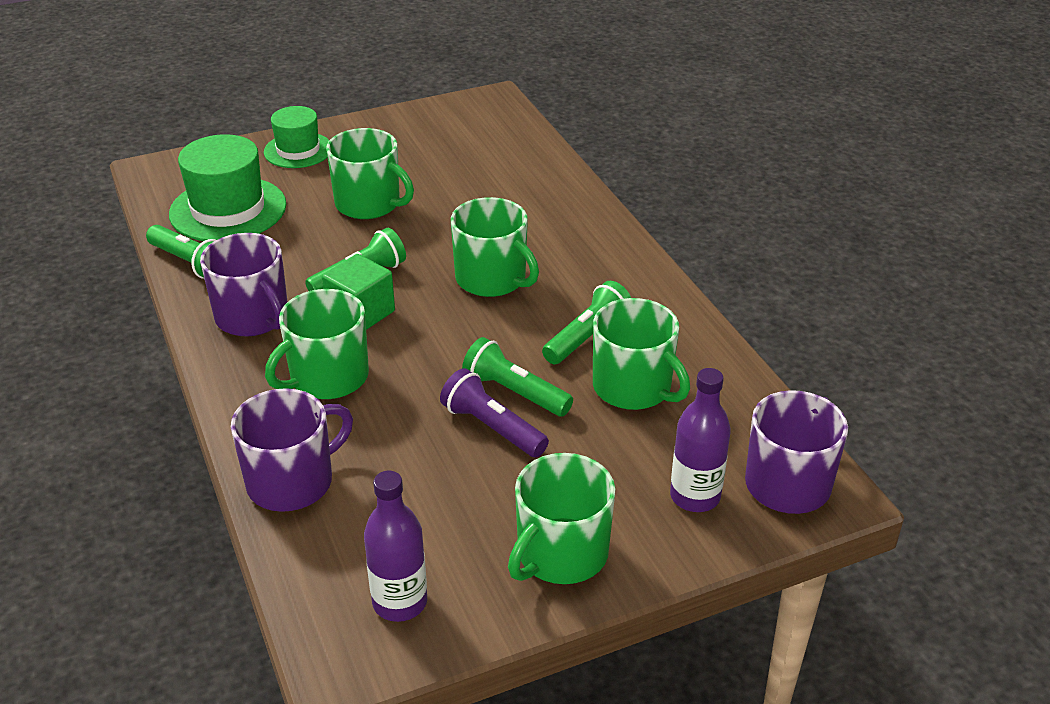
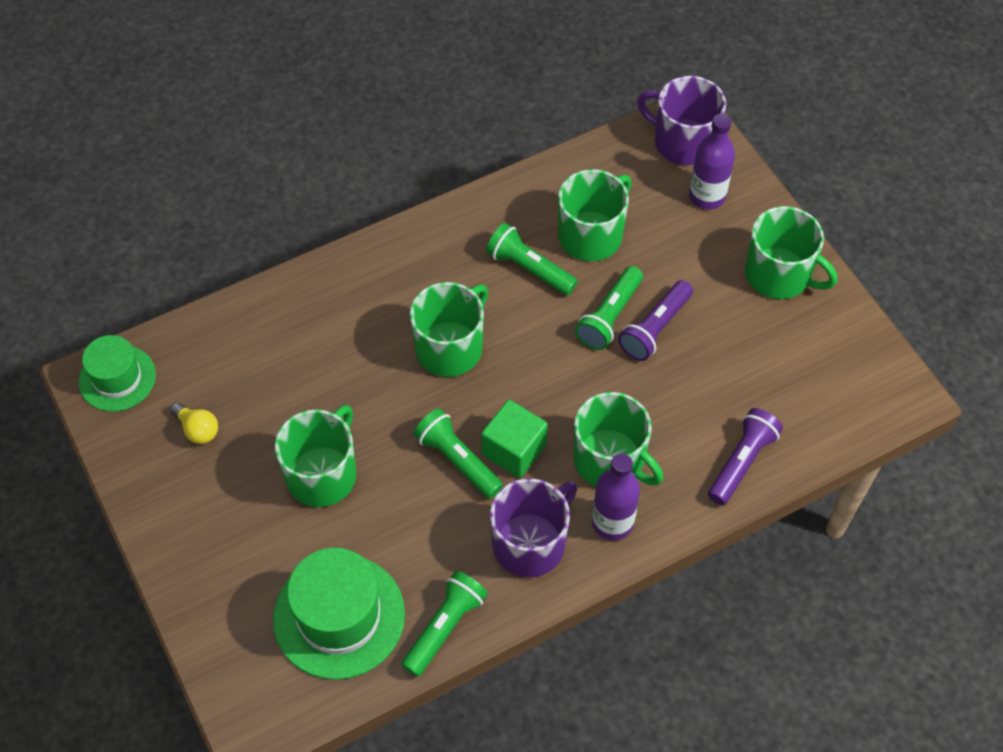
camera: 95 degrees left, 20 degrees up
(292, 481) = (742, 462): purple mug -> purple flashlight
(298, 150) = (208, 570): green hat -> green hat (117, 378)
(400, 602) = (845, 368): purple bottle -> purple bottle (612, 522)
(432, 145) = (198, 429): none -> yellow light bulb

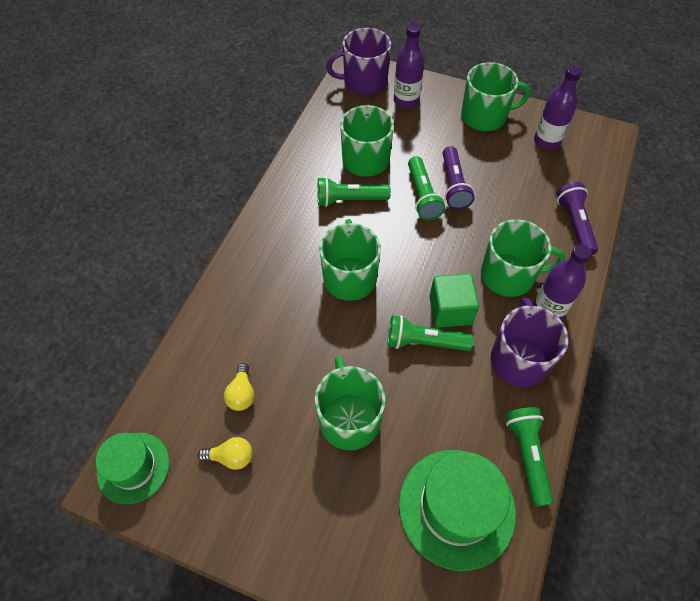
camera: 40 degrees left, 0 degrees up
(253, 383) = (242, 394): none -> yellow light bulb
(819, 352) = (547, 141): none -> purple bottle

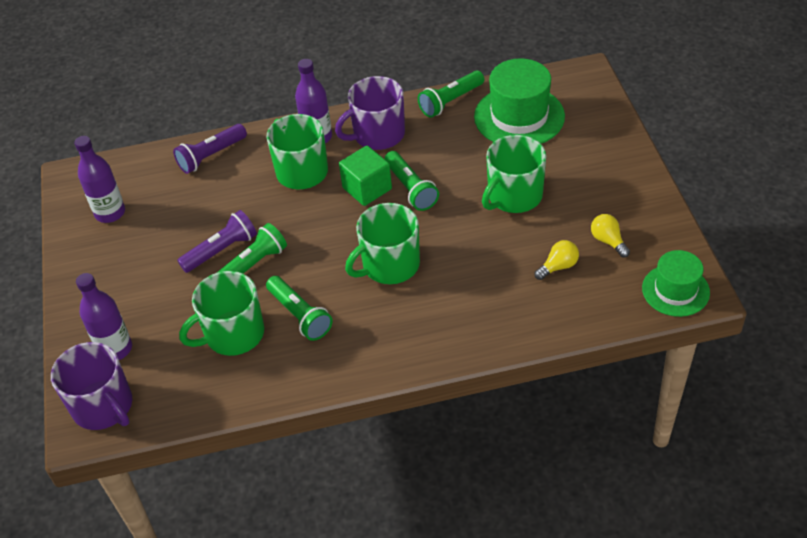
camera: 120 degrees left, 10 degrees down
(485, 116) = (100, 272): green mug -> none

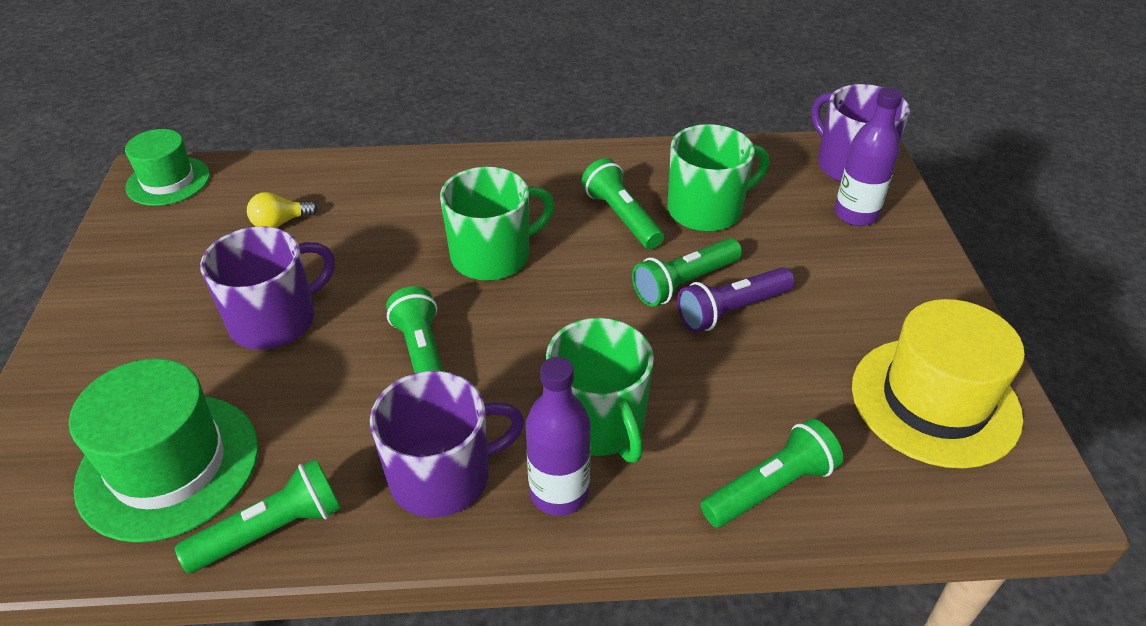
camera: 175 degrees left, 5 degrees down
(110, 213) = (935, 401): purple bottle -> yellow hat
(211, 156) = (770, 487): purple flashlight -> green flashlight
(367, 188) = (493, 370): green cube -> none
(514, 196) = (275, 320): green mug -> purple mug
(608, 241) = (196, 242): yellow light bulb -> none

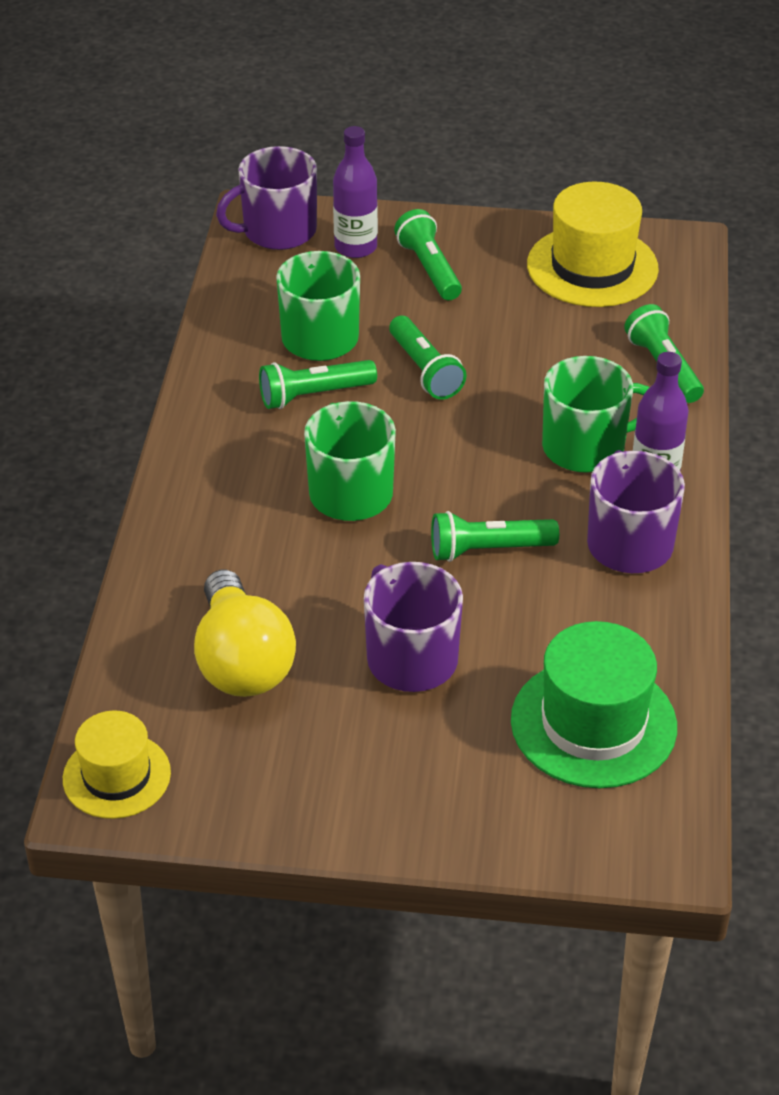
camera: 80 degrees left, 0 degrees up
(168, 181) = (116, 776): green hat -> yellow hat
(272, 530) = (672, 648): green flashlight -> green flashlight (429, 269)
(280, 223) = (242, 661): yellow light bulb -> yellow light bulb, size x2.21
(731, 310) = (468, 349): purple flashlight -> none

